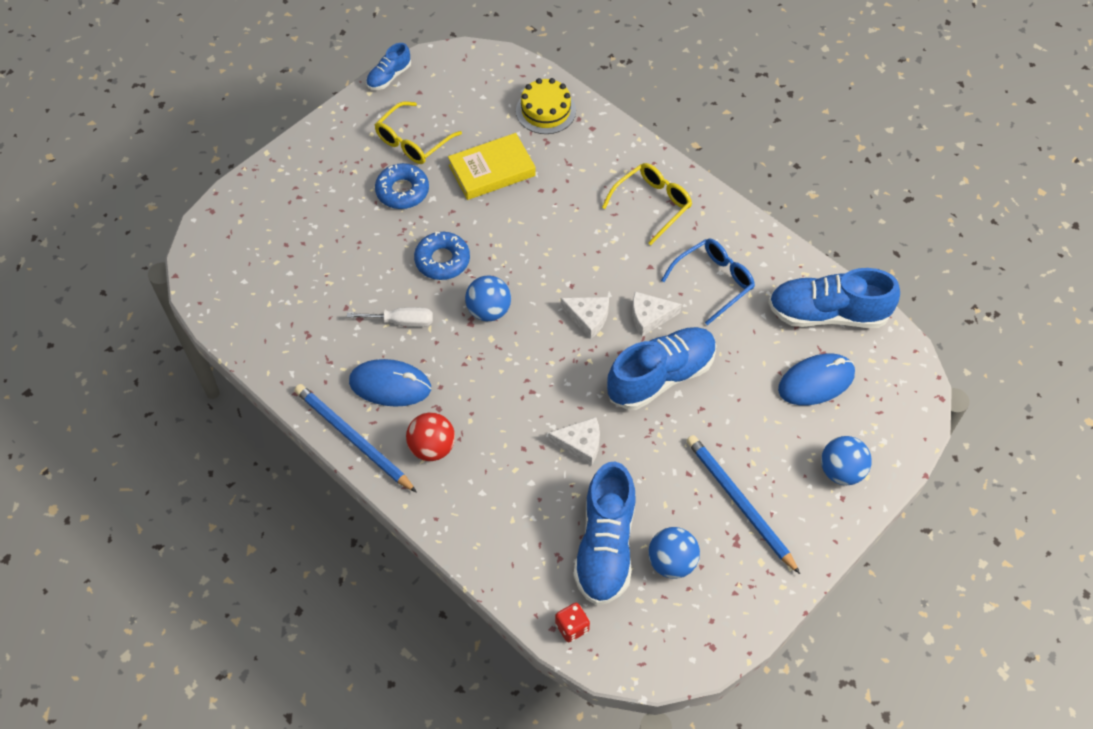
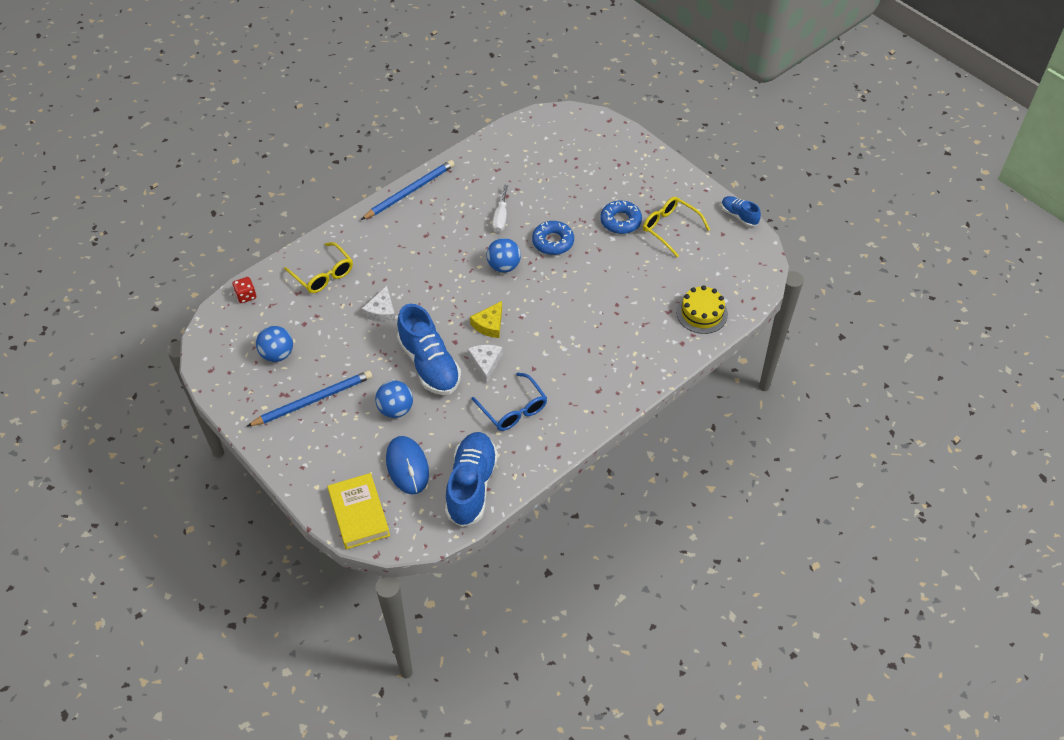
camera: 95 degrees right, 5 degrees down
(390, 385) = (448, 211): blue mouse -> none
(432, 448) = (395, 231): red ball -> none
(492, 170) = (638, 275): yellow book -> yellow book (359, 513)
(588, 318) = (489, 324): white cheese -> yellow cheese
(605, 546) = (298, 318): blue shoe -> none
(652, 204) = (596, 376): yellow glasses -> yellow glasses (323, 275)
(841, 471) = (324, 470): blue ball -> blue ball (395, 409)

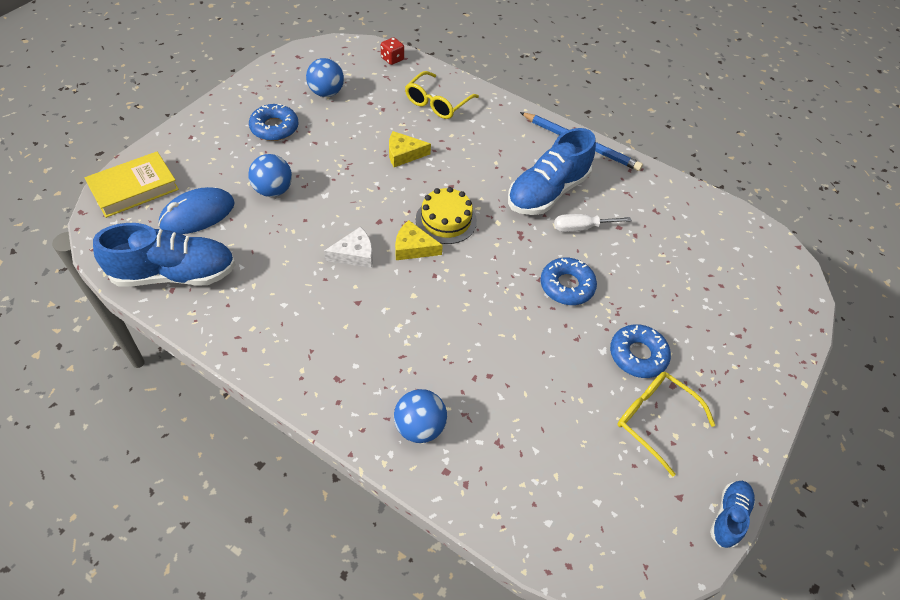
camera: 70 degrees right, 0 degrees up
(313, 400) = (274, 128): blue pencil -> blue donut
(381, 311) = (404, 154): white cheese -> yellow cheese
(429, 364) = (341, 206): blue shoe -> blue shoe (547, 192)
(504, 266) = (507, 244): blue ball -> blue ball (419, 427)
(513, 409) = (291, 293): blue glasses -> none
(670, 228) = (654, 420): yellow glasses -> yellow glasses turned 75 degrees counterclockwise
(701, 313) = (510, 490): yellow cake -> yellow cake (446, 220)

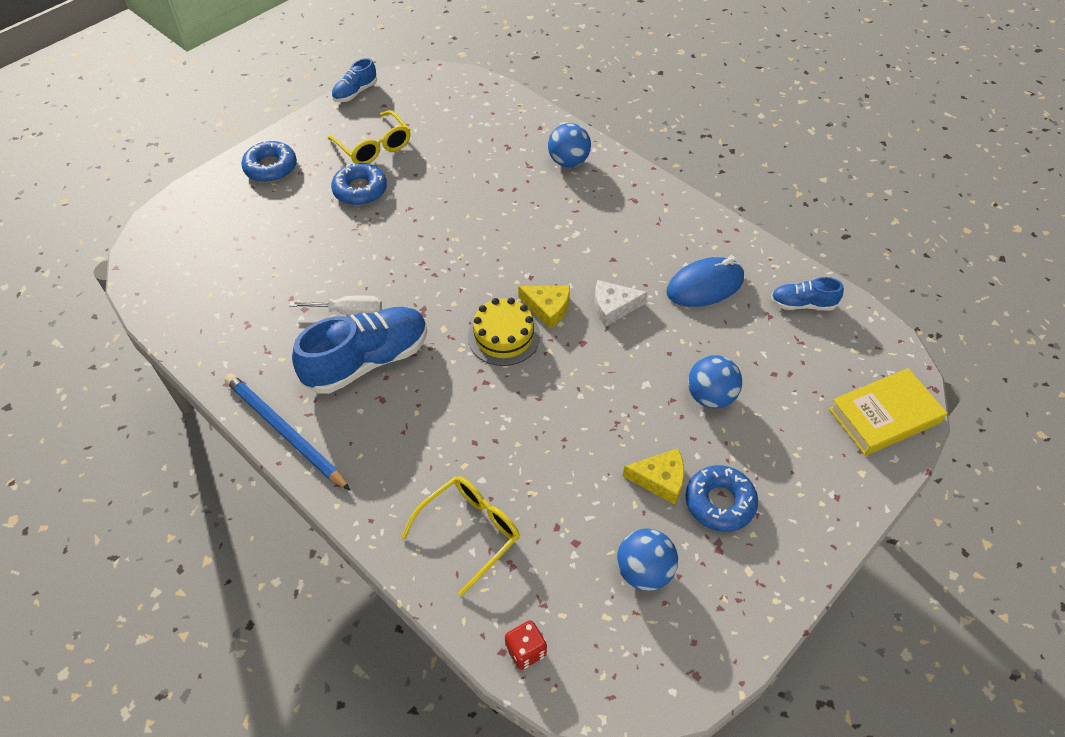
camera: 165 degrees left, 0 degrees up
(174, 274) = (802, 304): blue shoe -> blue shoe, size x0.51
(197, 214) = (796, 372): blue mouse -> blue mouse (705, 285)
(404, 154) = (538, 437): yellow cheese -> yellow cheese (660, 479)
(567, 286) = (396, 253): blue donut -> blue donut (271, 167)

